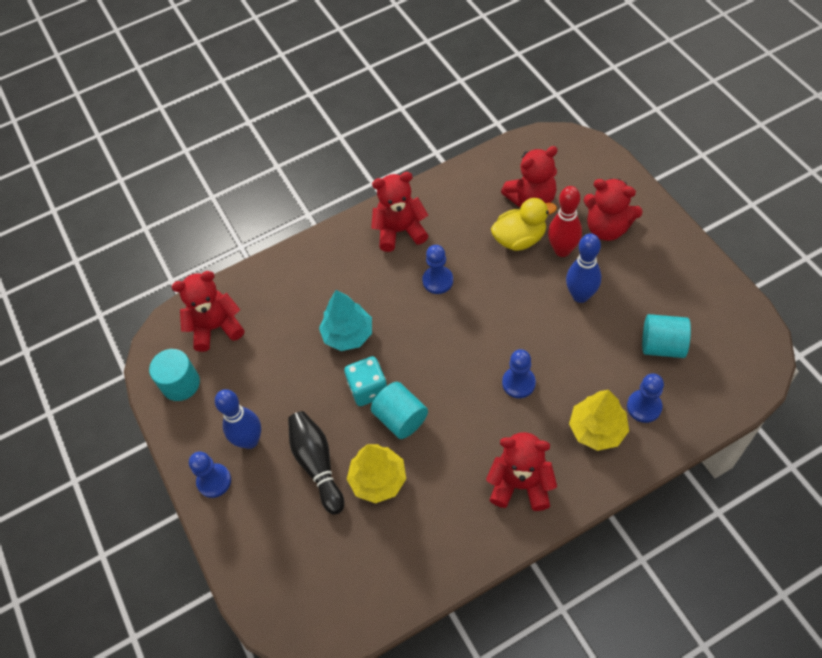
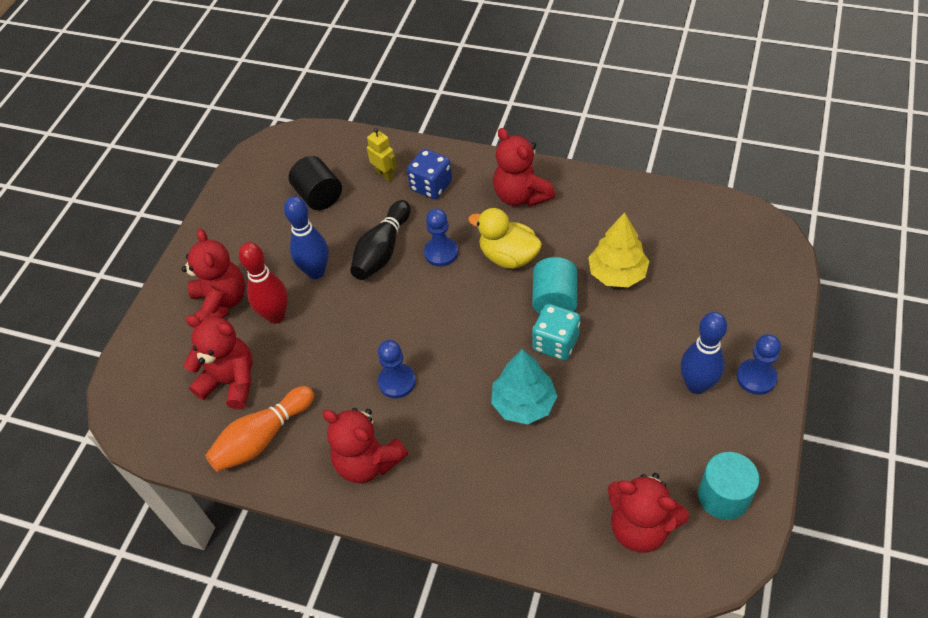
camera: 135 degrees left, 5 degrees down
(317, 464) = (654, 321): black bowling pin -> black bowling pin (382, 251)
(472, 193) = (262, 438): none -> orange bowling pin
(519, 239) = (290, 356): yellow duck -> yellow duck (508, 256)
(597, 429) = (431, 186): yellow tree -> blue dice
(644, 407) = (385, 174): blue pawn -> yellow robot
(662, 345) = (319, 196): turquoise cylinder -> black cylinder

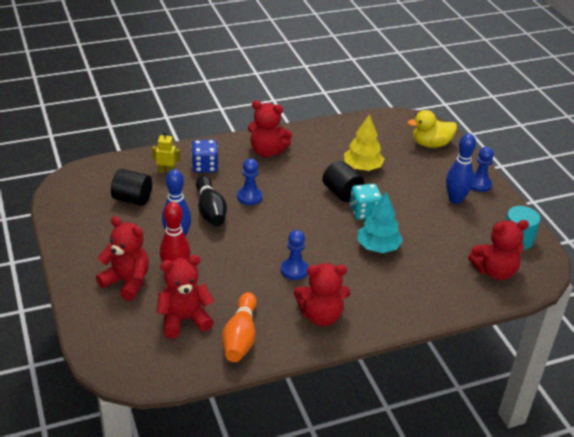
camera: 45 degrees left, 15 degrees down
(508, 256) = (292, 183): yellow duck -> yellow duck (430, 144)
(554, 300) = (342, 193): turquoise cylinder -> black cylinder

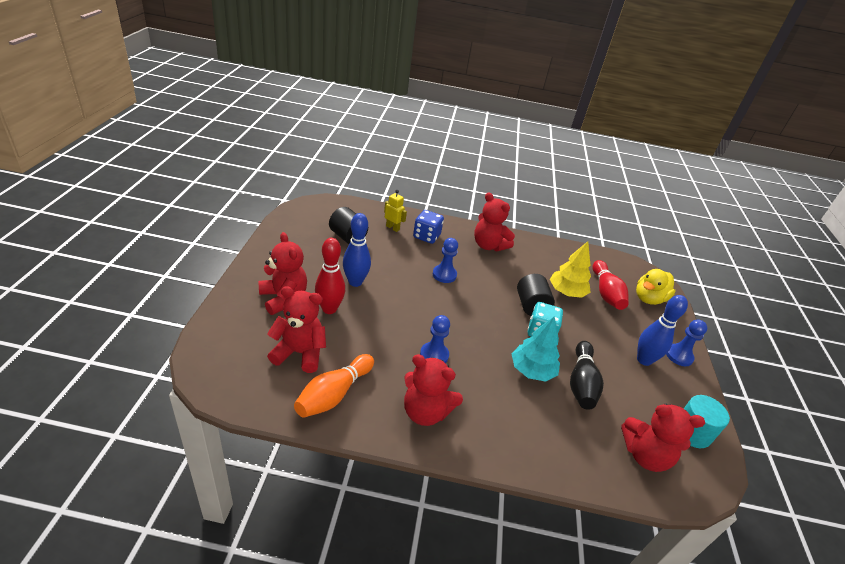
camera: 25 degrees right, 0 degrees up
(210, 210) = (402, 271): black bowling pin -> black bowling pin (581, 383)
(394, 154) = (605, 293): none -> red bowling pin
(430, 144) = (648, 299): yellow duck -> yellow duck turned 60 degrees counterclockwise

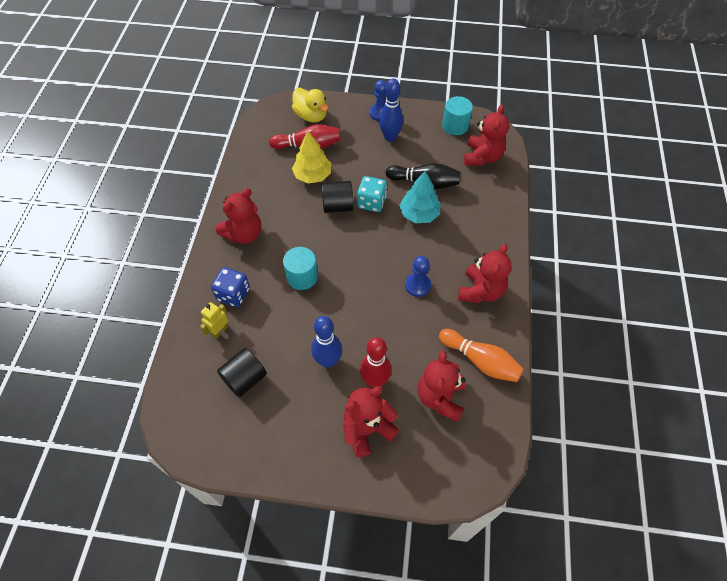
camera: 85 degrees left, 20 degrees up
(444, 275) = (302, 276): blue pawn -> turquoise cylinder

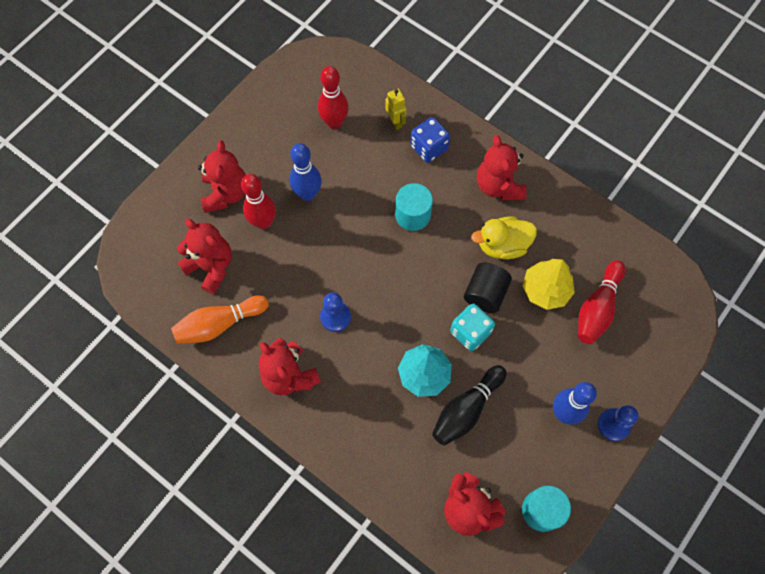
camera: 120 degrees right, 10 degrees up
(245, 379) = (334, 122): black cylinder -> red bowling pin
(311, 116) = (649, 336): yellow duck -> yellow duck (502, 245)

